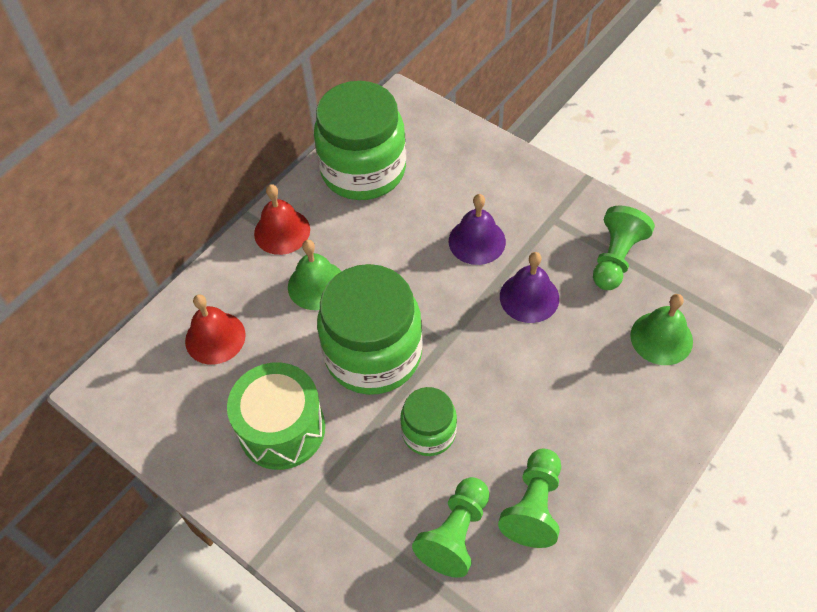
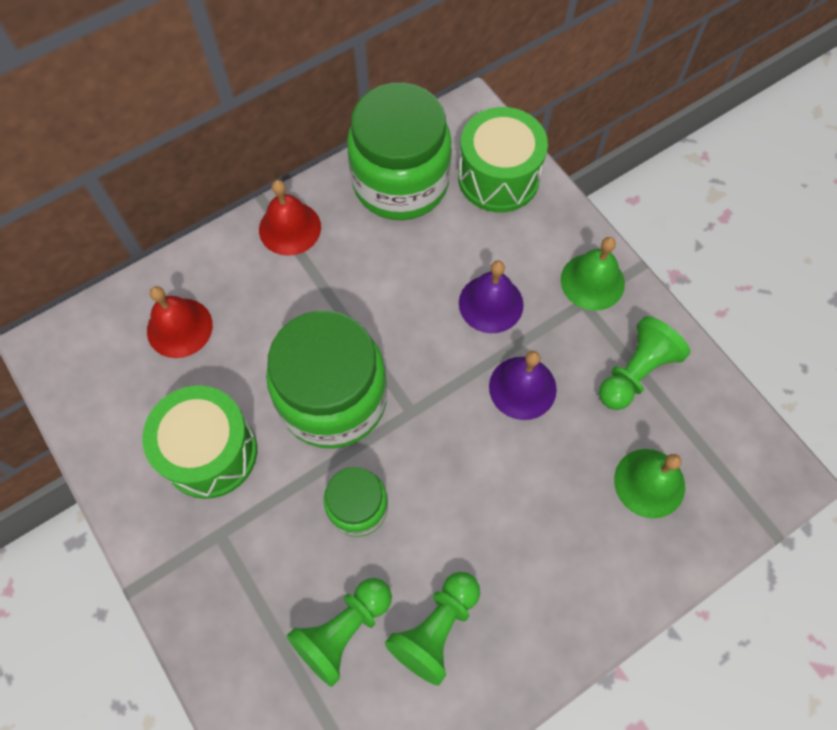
camera: 15 degrees right, 10 degrees up
(316, 285) = (303, 301): green bell -> green bell (592, 281)
(444, 144) = (498, 177): none -> green drum

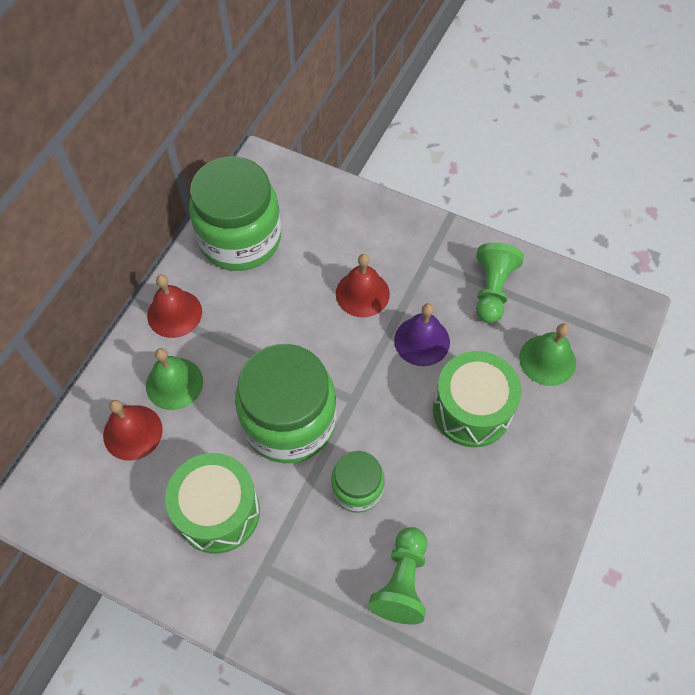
camera: 30 degrees left, 5 degrees down
(436, 629) = (467, 541): green pawn -> none
(491, 303) = (362, 293): purple bell -> red bell
(498, 177) = (311, 201): green drum -> green drum (471, 410)
(592, 281) = (424, 242): green bell -> green bell (174, 383)

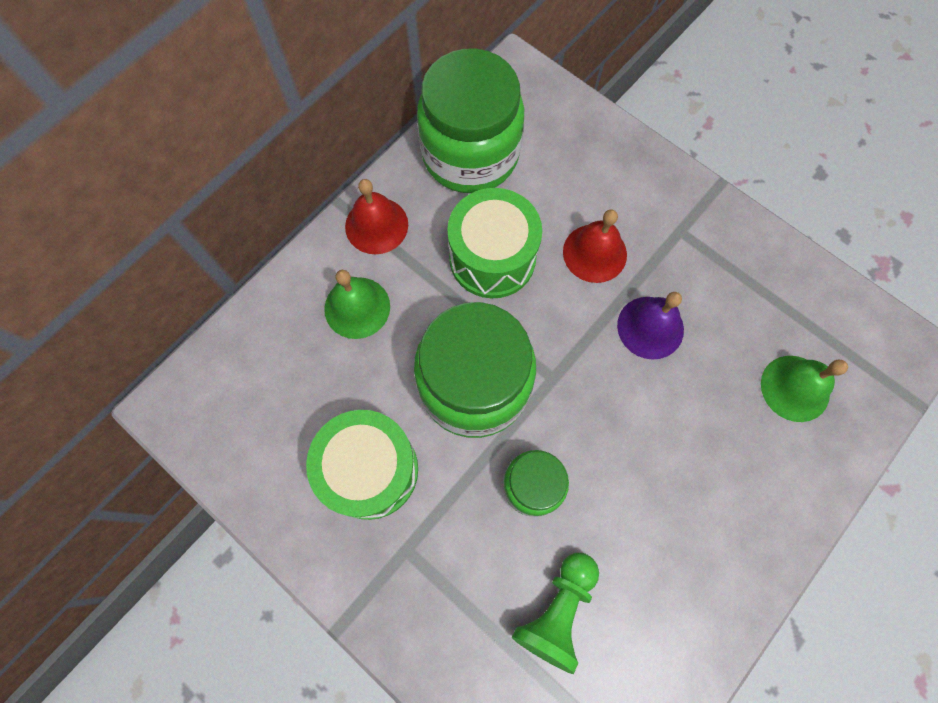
camera: 15 degrees right, 10 degrees up
(132, 432) = (298, 352): red bell -> none
(471, 410) = (689, 426): green drum -> green drum (492, 258)
(492, 290) = (749, 286): green pawn -> none

